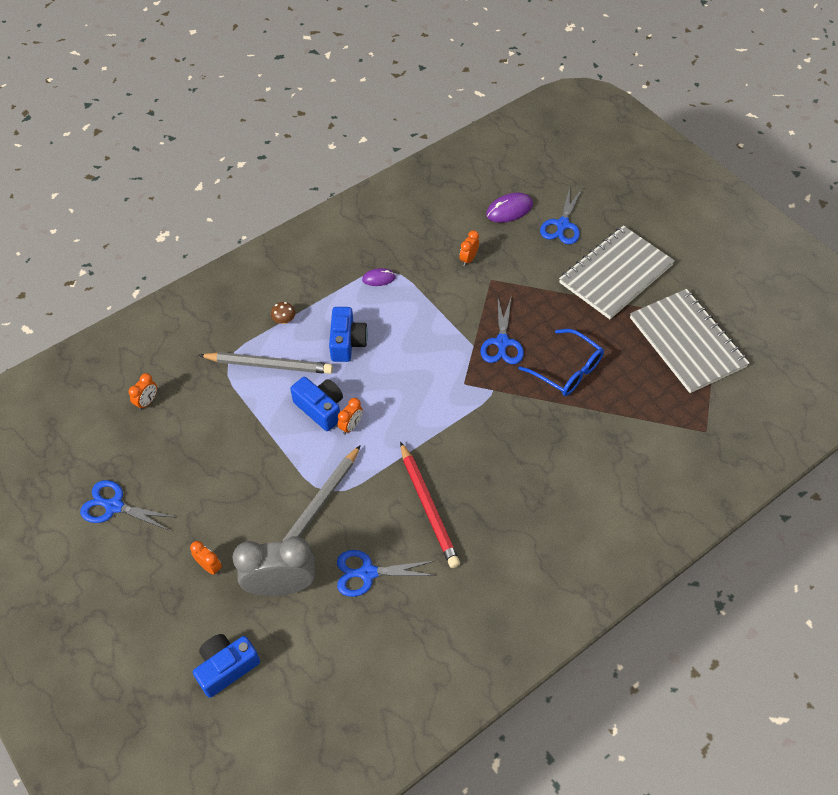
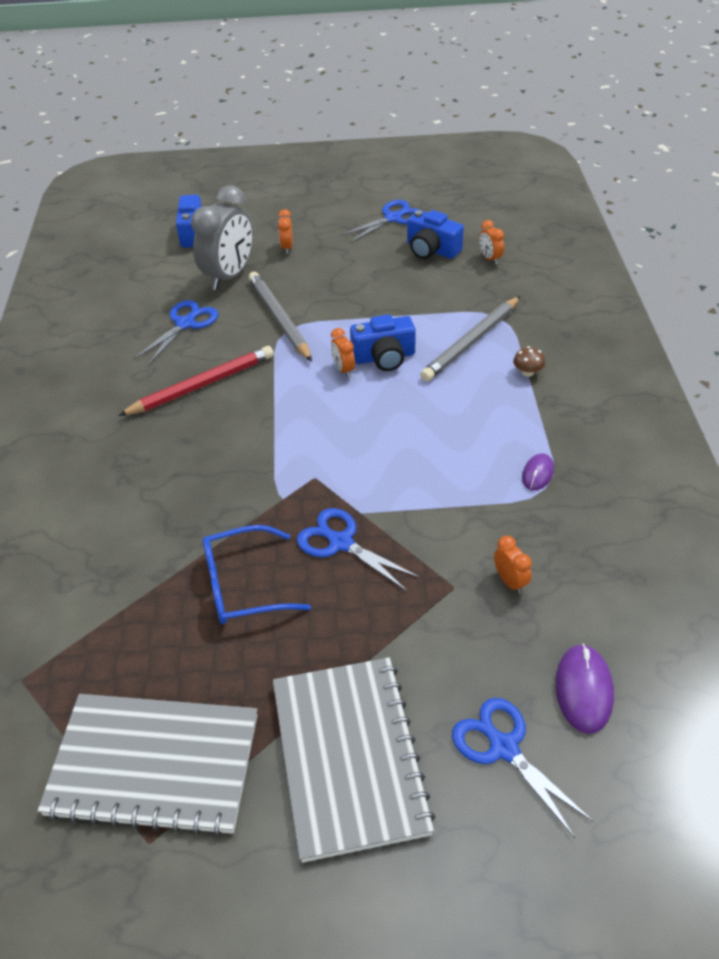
camera: 125 degrees right, 10 degrees down
(210, 566) = (287, 248): orange clock -> orange clock turned 105 degrees clockwise
(347, 342) = (456, 407): blue camera -> blue camera (431, 250)
(428, 507) = (202, 385): red pencil -> red pencil turned 135 degrees clockwise

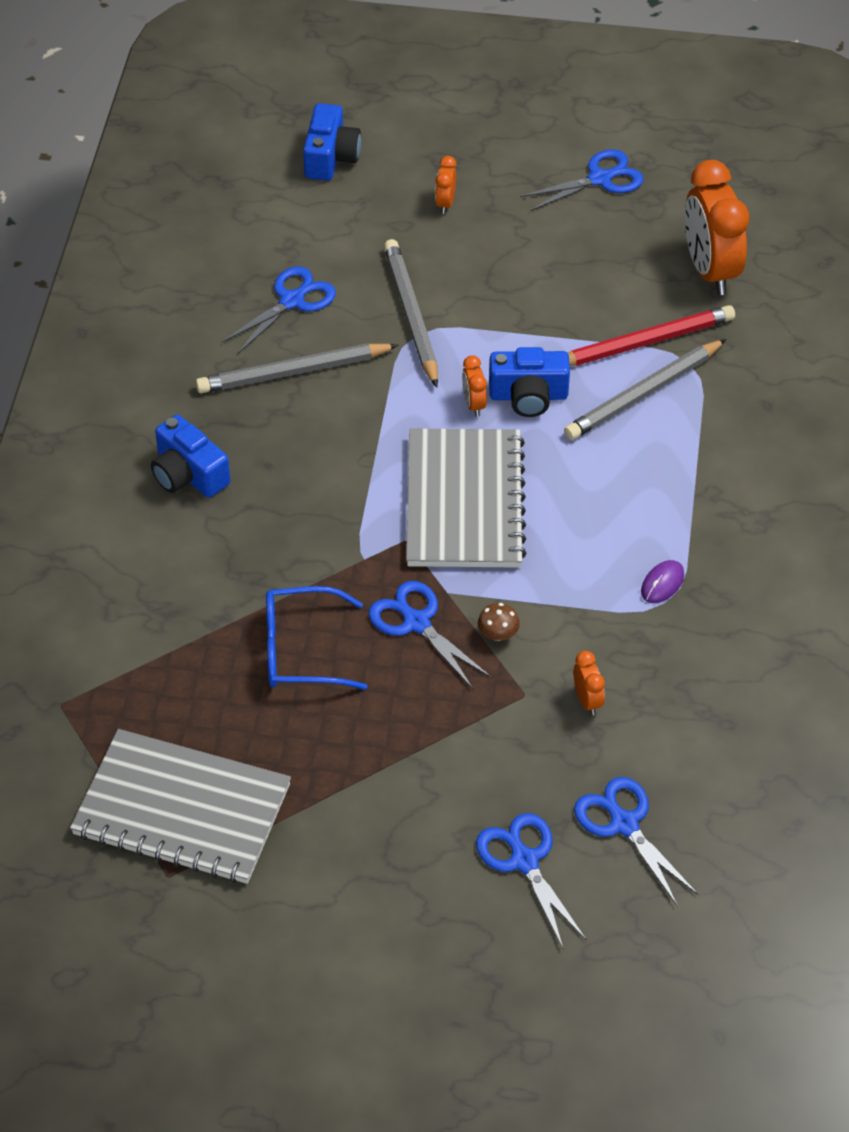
camera: 10 degrees right, 5 degrees up
(195, 371) = (293, 372): none -> grey pencil
(202, 385) = (298, 394): red pencil -> red pencil (644, 342)
(229, 276) = (360, 237): grey clock -> none
(348, 757) = (371, 840): grey notebook -> grey notebook (464, 502)
(431, 250) = (637, 242): blue camera -> blue camera (188, 474)
(490, 258) = (709, 270): orange clock -> orange clock, size x2.26
(527, 372) = (698, 450): brown mushroom -> brown mushroom (498, 634)
(584, 690) = (624, 824): purple mouse -> blue scissors

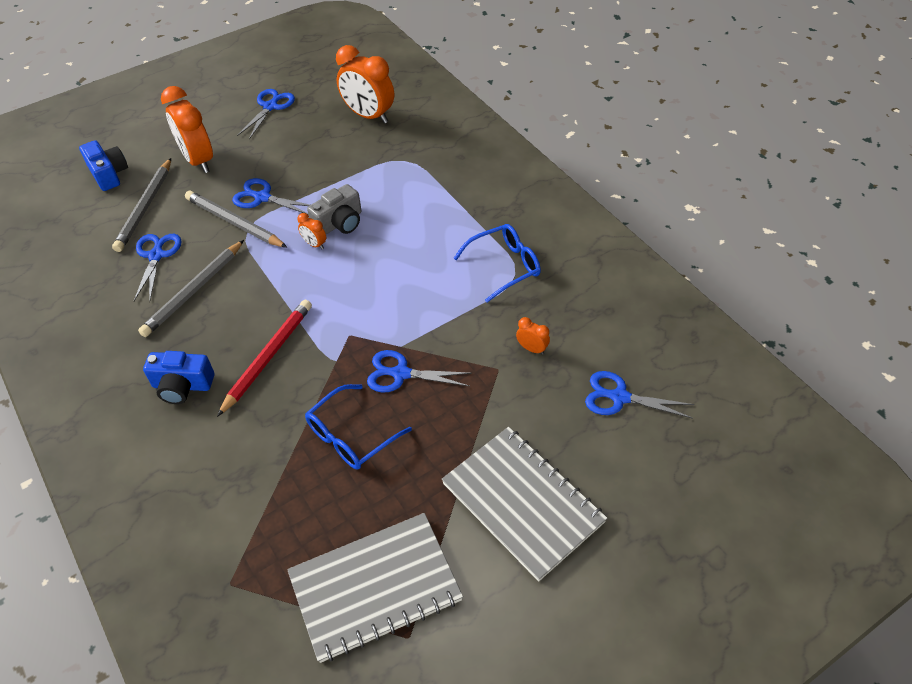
camera: 40 degrees left, 0 degrees up
(445, 203) = (198, 160): orange clock -> orange clock, size x2.26
(464, 502) = (360, 295): grey notebook -> grey notebook (522, 503)
(498, 634) = (450, 348): brown mushroom -> none
(524, 860) = (594, 457): blue scissors -> blue scissors (262, 197)
(528, 396) = (339, 223): blue camera -> grey camera
(643, 394) = (397, 187): grey pencil -> grey pencil (145, 207)
(644, 342) = (371, 164): red pencil -> red pencil (268, 357)
(662, 583) = (503, 266): purple mouse -> blue glasses

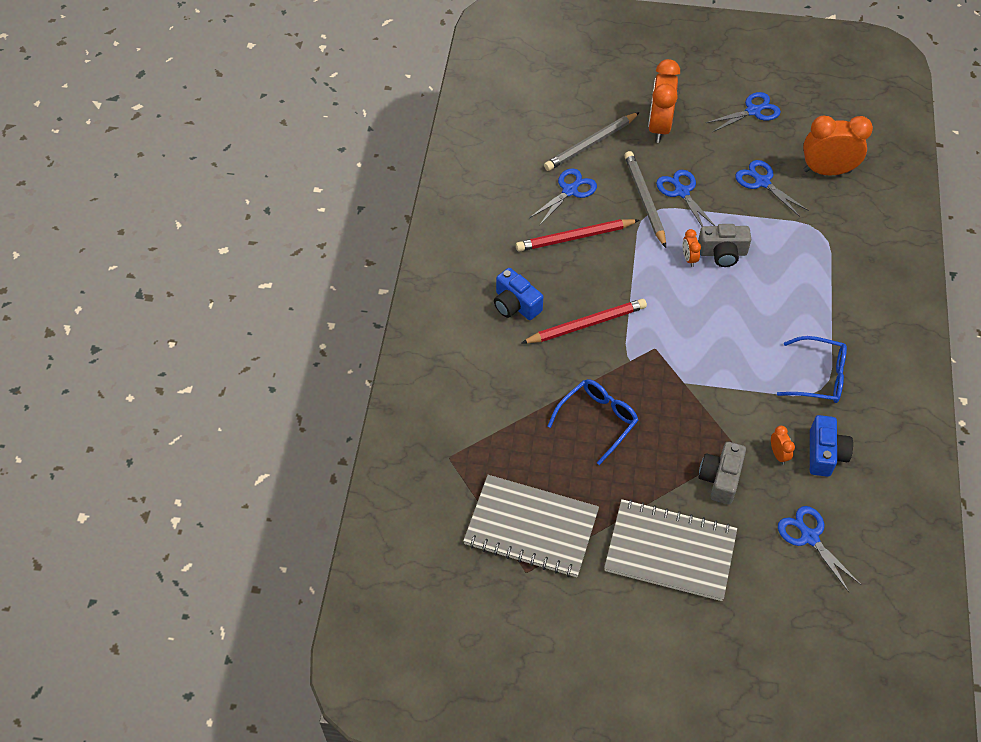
camera: 40 degrees right, 5 degrees up
(109, 174) = (585, 97): blue camera -> blue camera (825, 453)
(194, 291) = (574, 237): grey pencil -> red pencil
(352, 435) = (597, 421): blue glasses -> blue glasses turned 135 degrees clockwise
(368, 116) = (827, 171): orange clock -> orange clock turned 105 degrees clockwise
(400, 374) = (666, 402): blue scissors -> blue scissors (762, 182)
(505, 404) = (720, 478): none -> grey camera
(522, 503) = (670, 551): grey notebook -> grey notebook turned 75 degrees counterclockwise

